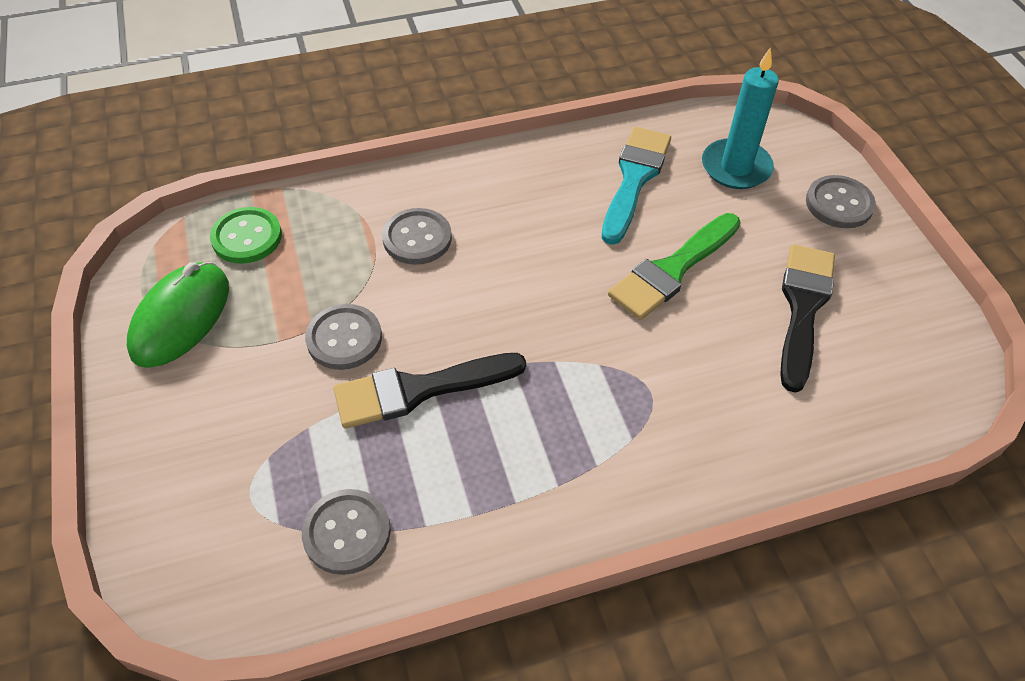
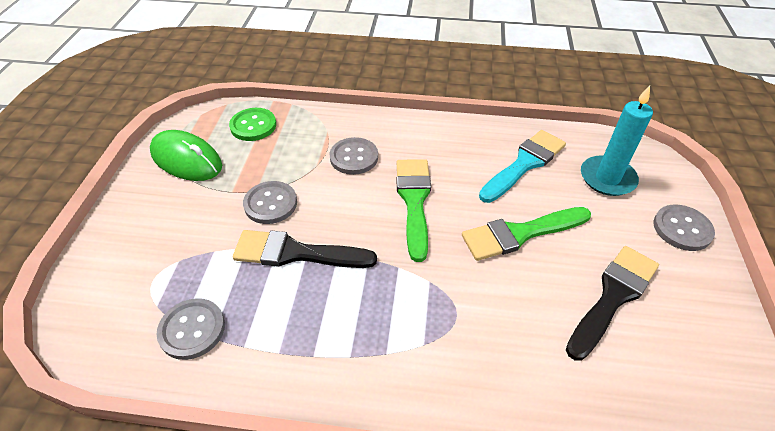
camera: 25 degrees right, 5 degrees down
(181, 318) = (186, 159): green mouse -> green mouse turned 75 degrees clockwise
(528, 271) = (414, 201): none -> green brush

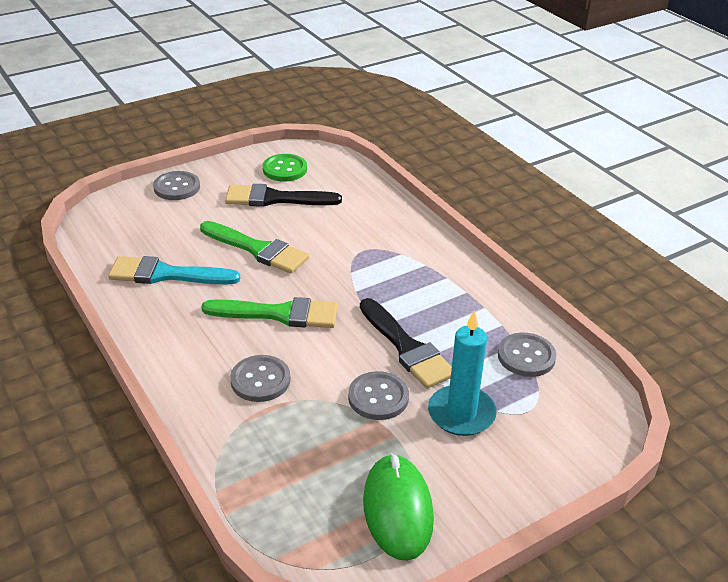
camera: 130 degrees left, 10 degrees down
(253, 126) = (289, 495): green button -> green button (285, 169)
(414, 201) = (279, 314): green brush -> green brush turned 135 degrees counterclockwise
(607, 178) = (145, 229): turquoise candle -> turquoise candle (461, 413)

